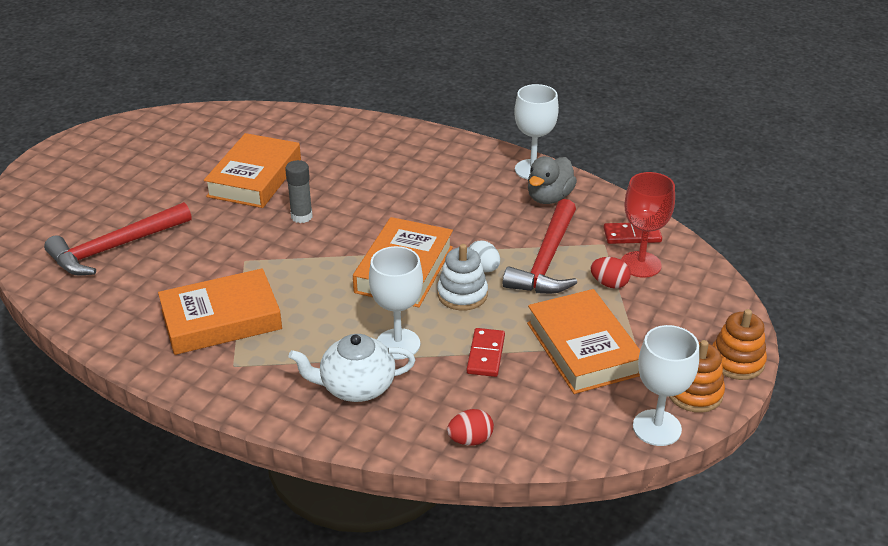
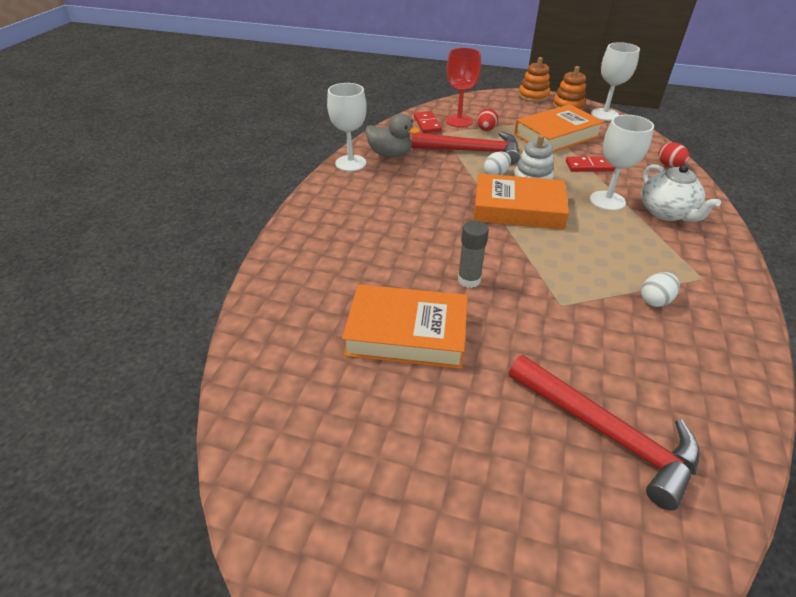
camera: 100 degrees left, 5 degrees up
(221, 319) = (655, 300): orange book -> white egg

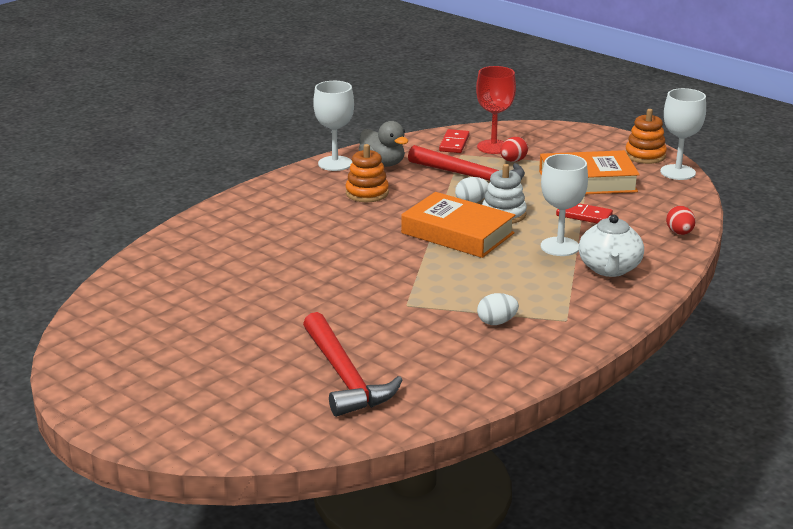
camera: 25 degrees right, 15 degrees down
(407, 333) = (257, 290): orange book -> none
(469, 280) = (346, 271): grey glue stick -> none
(533, 96) = (616, 138): orange stacking toy -> orange stacking toy (367, 193)

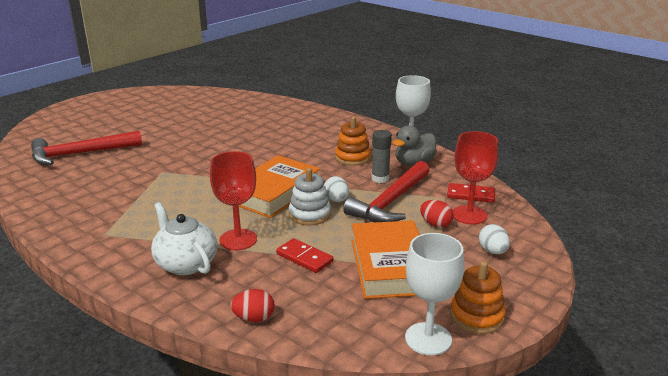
camera: 90 degrees right, 0 degrees up
(421, 181) = (380, 179): none -> grey glue stick
(496, 322) = (118, 204): white egg -> white egg (492, 251)
(560, 247) = (238, 239): white goblet -> red goblet
(584, 215) = (304, 258): red domino -> red domino turned 75 degrees counterclockwise
(609, 269) = (186, 263): white teapot -> white teapot turned 45 degrees clockwise

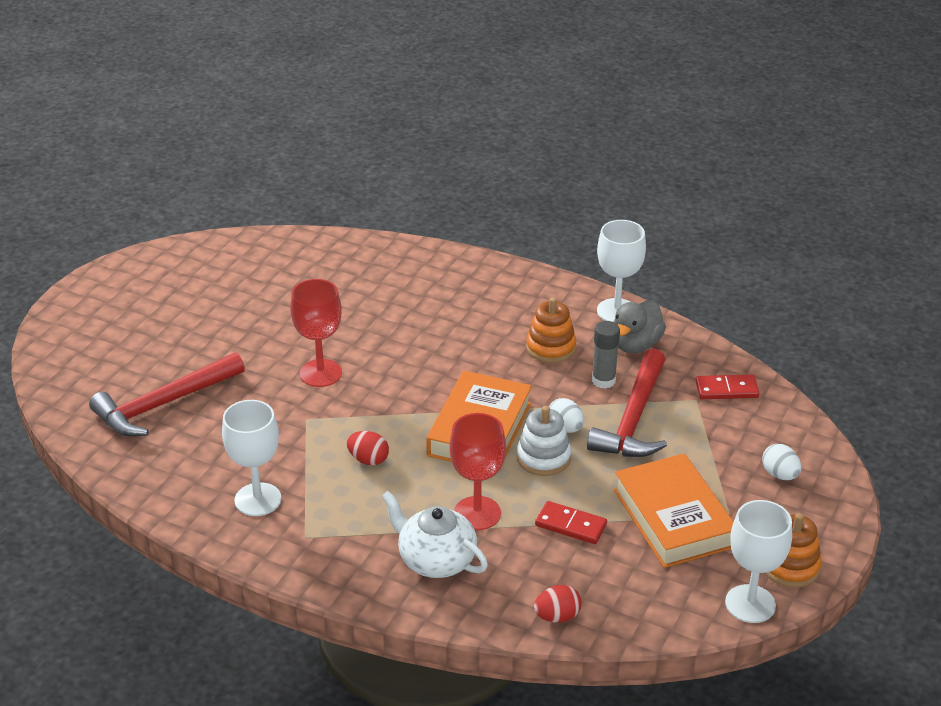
camera: 15 degrees left, 10 degrees up
(92, 209) = (258, 499): none -> white goblet
(435, 224) = (701, 446): red egg -> red egg (368, 460)
(469, 215) = (735, 423): red goblet -> red goblet (320, 373)

